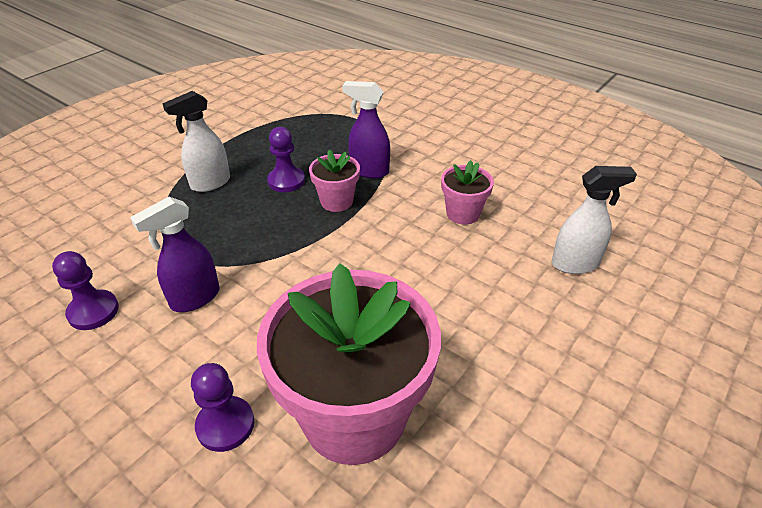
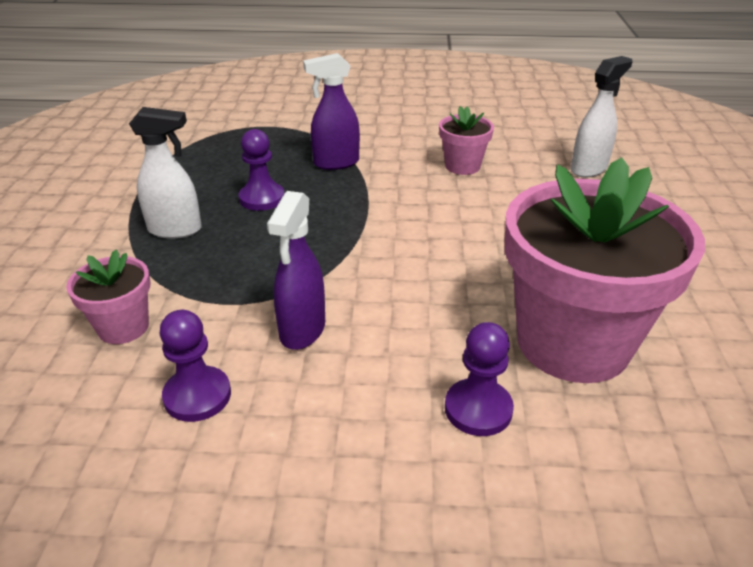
camera: 35 degrees left, 5 degrees down
(210, 183) = (175, 230): white spray bottle -> white spray bottle turned 105 degrees counterclockwise
(336, 201) = (338, 197): pink flower pot -> pink flower pot (123, 327)

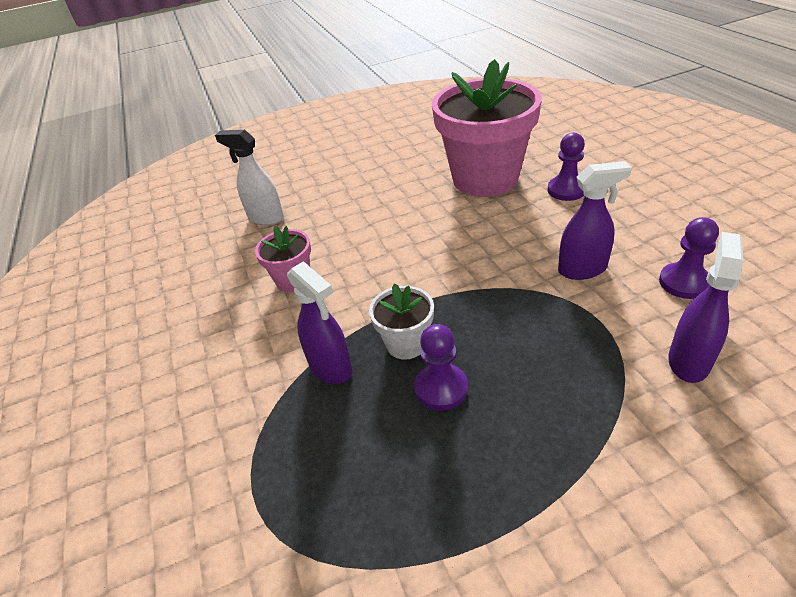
camera: 110 degrees left, 5 degrees up
(123, 327) = (688, 361): pink flower pot -> purple spray bottle
(175, 230) = (549, 423): white spray bottle -> none
(323, 197) = (406, 344): none -> white flower pot

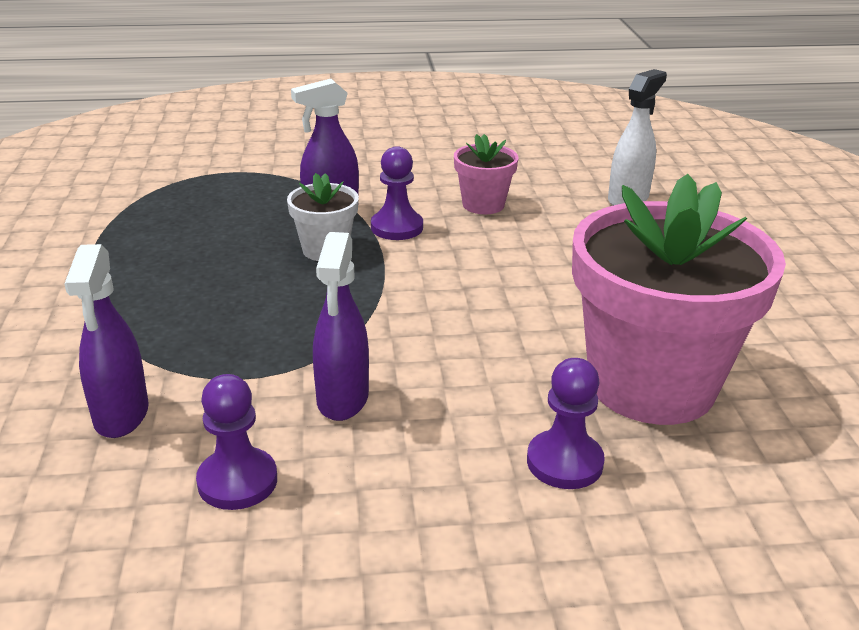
camera: 100 degrees right, 10 degrees down
(441, 388) = (250, 256): purple pawn -> purple pawn (397, 227)
(688, 361) = (121, 415): purple spray bottle -> purple spray bottle turned 45 degrees clockwise

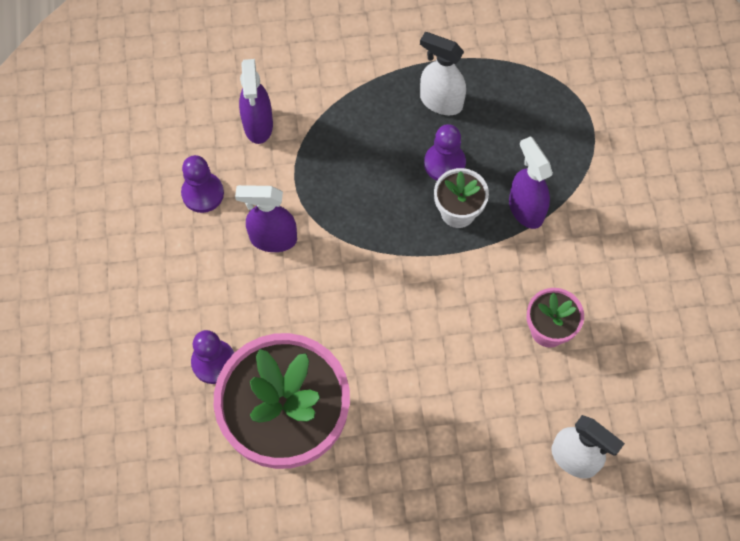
camera: 90 degrees right, 35 degrees up
(121, 415) = (258, 125): purple spray bottle -> purple spray bottle turned 90 degrees counterclockwise
(157, 256) = (440, 102): none -> white spray bottle
(397, 227) = (499, 261): purple pawn -> purple pawn (444, 163)

